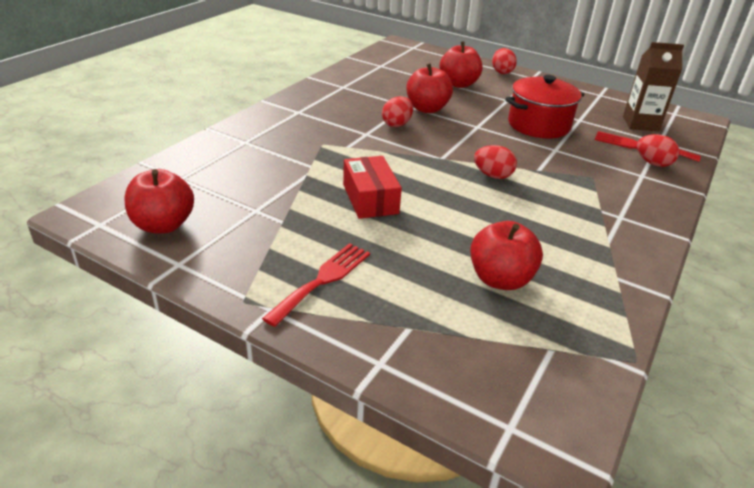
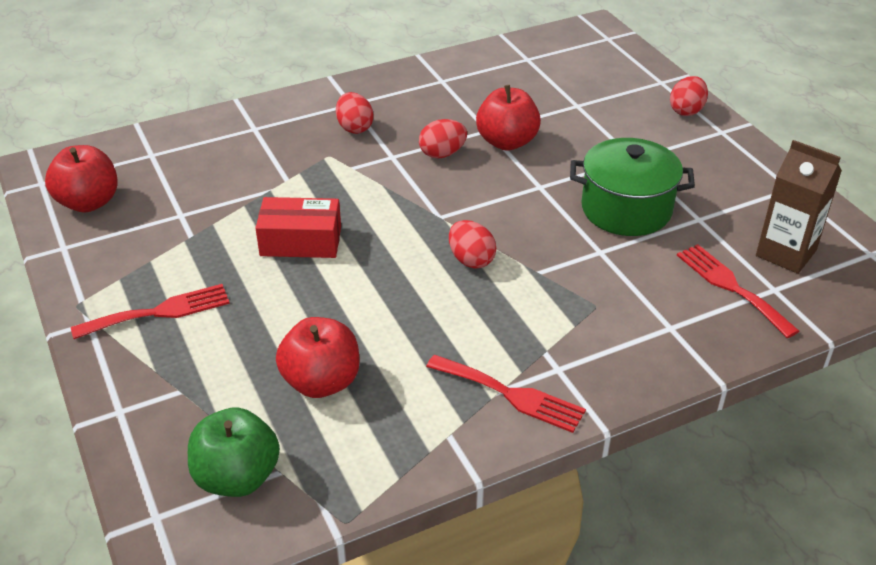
camera: 35 degrees right, 5 degrees up
(370, 199) = (301, 241): red box -> red box turned 75 degrees clockwise
(458, 84) = (596, 115): red apple -> none
(529, 367) = (237, 477): none -> green apple
(538, 125) = (626, 209): red pot -> green pot
(617, 240) = (511, 395): none -> red fork
(653, 163) = (712, 317): red egg -> red egg (354, 128)

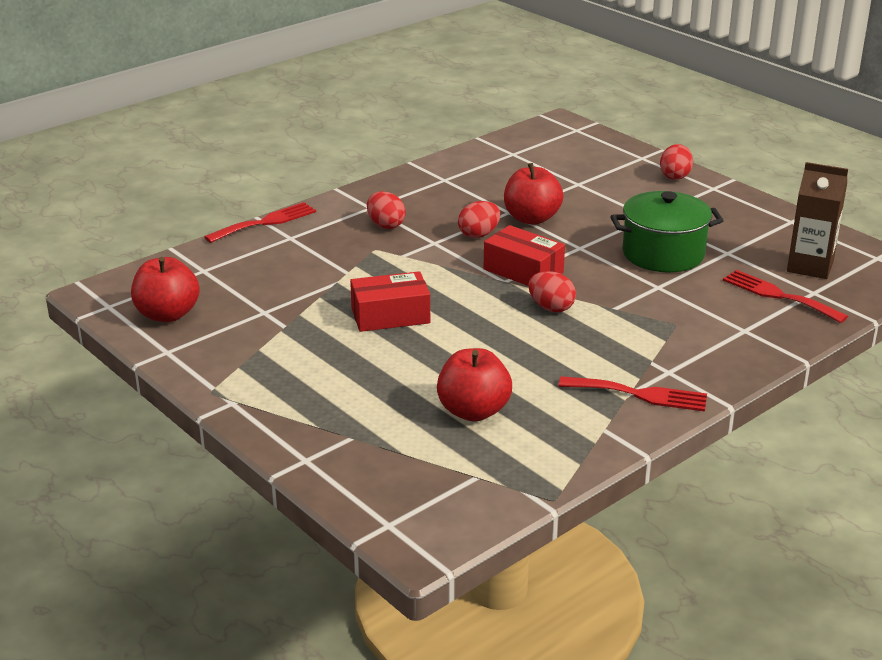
camera: 15 degrees left, 10 degrees down
(159, 312) = (293, 385): red fork -> red fork (265, 222)
(237, 477) = (442, 486): green apple -> none
(465, 207) = (523, 271): none -> red box

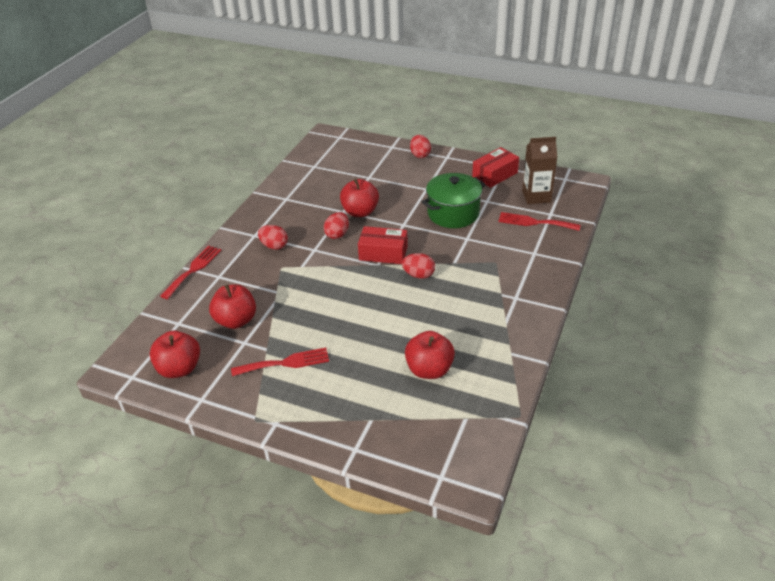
camera: 25 degrees left, 10 degrees up
(273, 287) = (236, 320): none -> red apple
(390, 315) = (327, 316): red box -> red box (495, 175)
(640, 394) = (512, 320): red fork -> red fork (285, 363)

